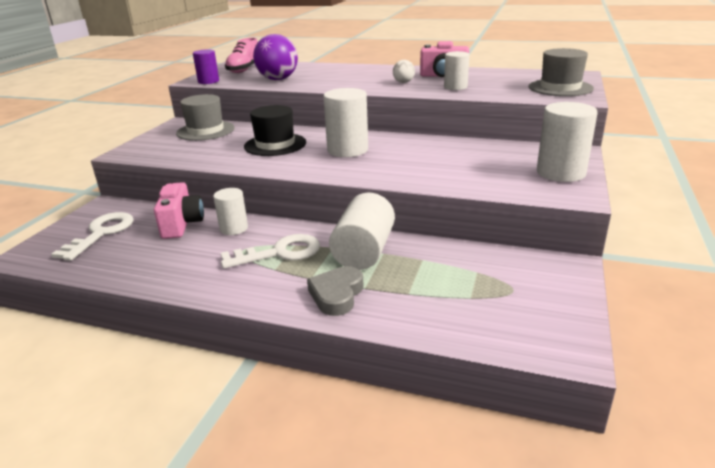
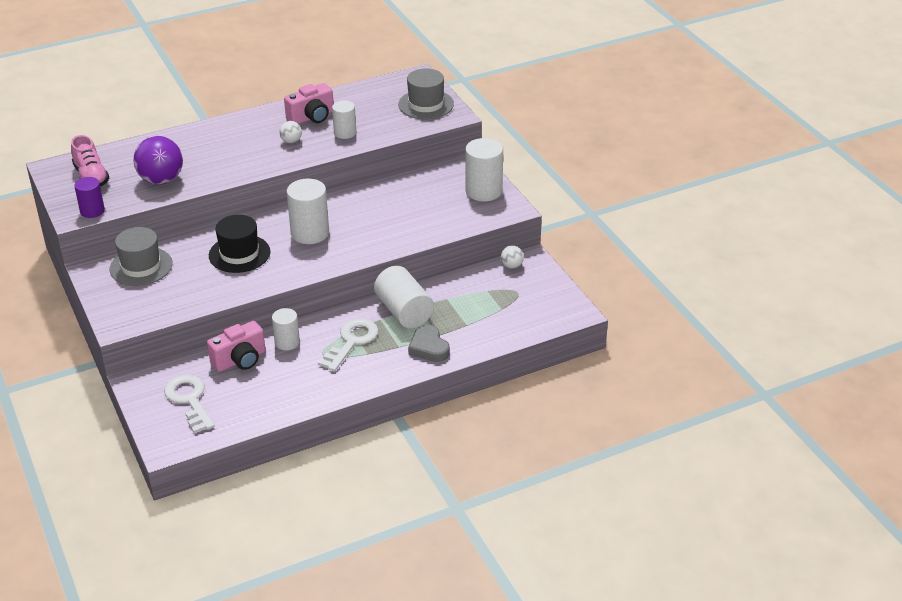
camera: 45 degrees left, 10 degrees up
(182, 224) = (240, 360): pink camera -> pink camera turned 105 degrees clockwise
(538, 262) = (511, 266): none -> white ball

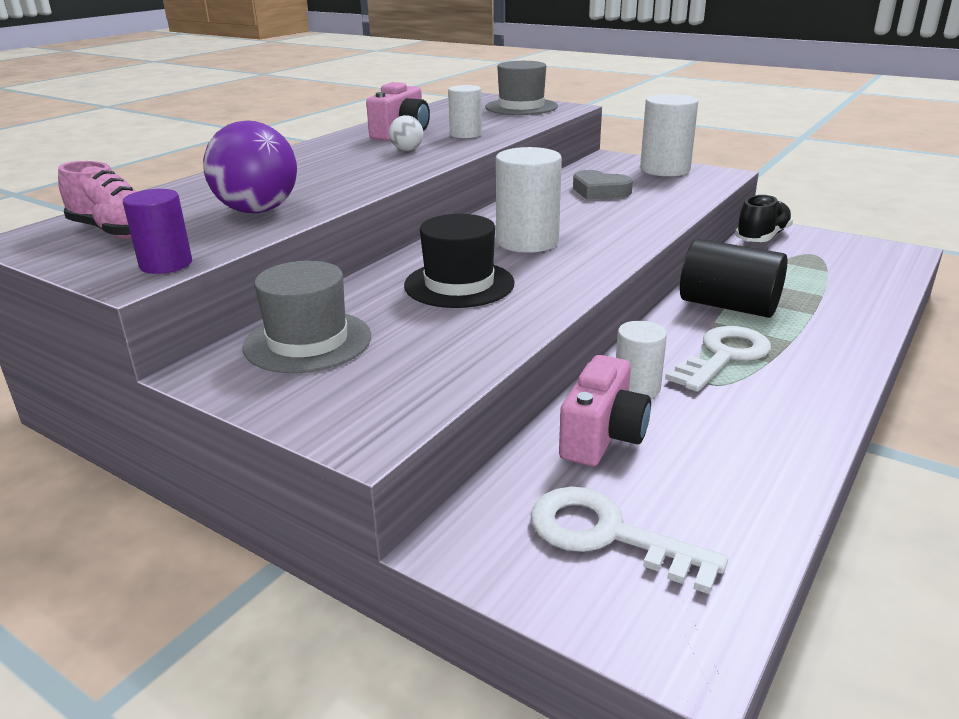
camera: 30 degrees left, 10 degrees down
(352, 341) = (724, 356): white key -> white key turned 45 degrees clockwise
(404, 311) = (728, 306): white cylinder -> black cylinder
(429, 348) = (828, 330): grey heart -> grey heart (599, 191)
(511, 266) = (762, 237): white ball -> black shoe

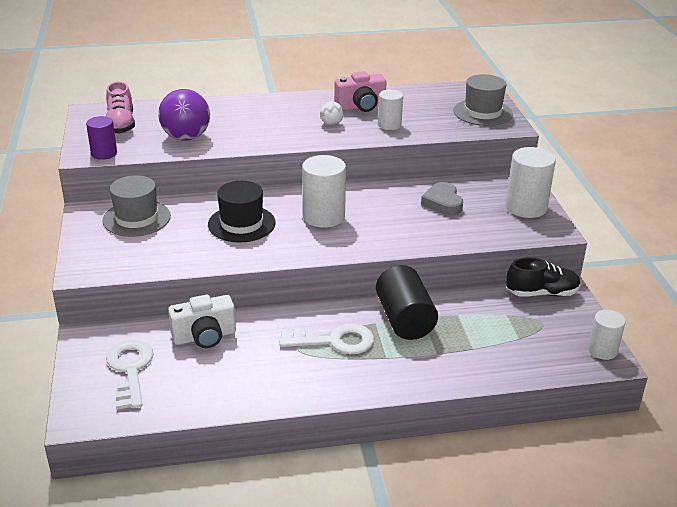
camera: 45 degrees right, 5 degrees up
(602, 436) = (204, 336): pink camera -> white camera
(637, 388) = (263, 327): white cylinder -> white cylinder (602, 350)

